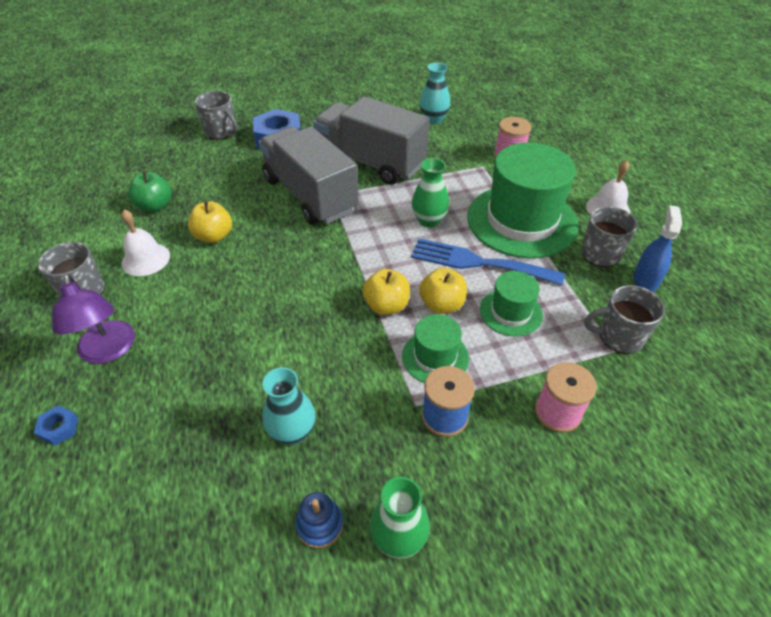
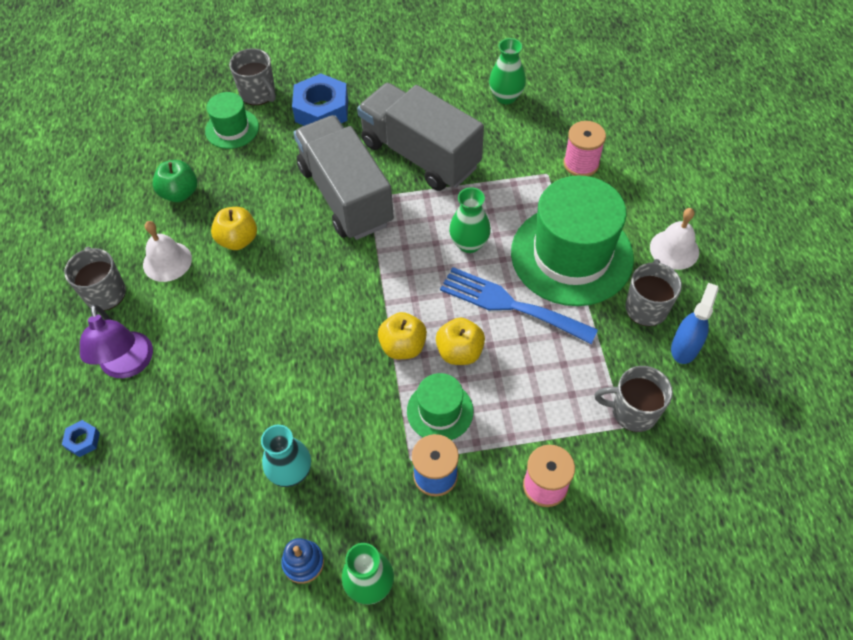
camera: 10 degrees right, 10 degrees up
(433, 119) = (506, 97): turquoise vase -> green vase
(510, 312) = (529, 369): green hat -> green hat (232, 129)

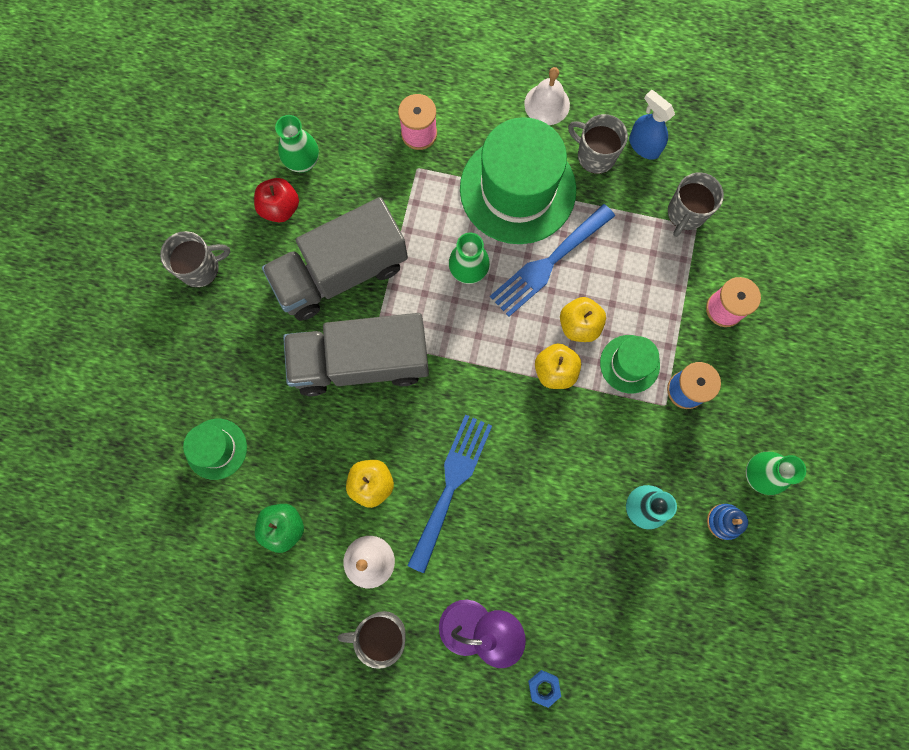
camera: 70 degrees left, 20 degrees up
(257, 299) = (451, 485): none -> blue fork
(258, 94) = (177, 406): grey mug -> grey mug (201, 268)
(322, 110) = (234, 347): blue nut -> none
(456, 97) = (280, 208): none -> red apple

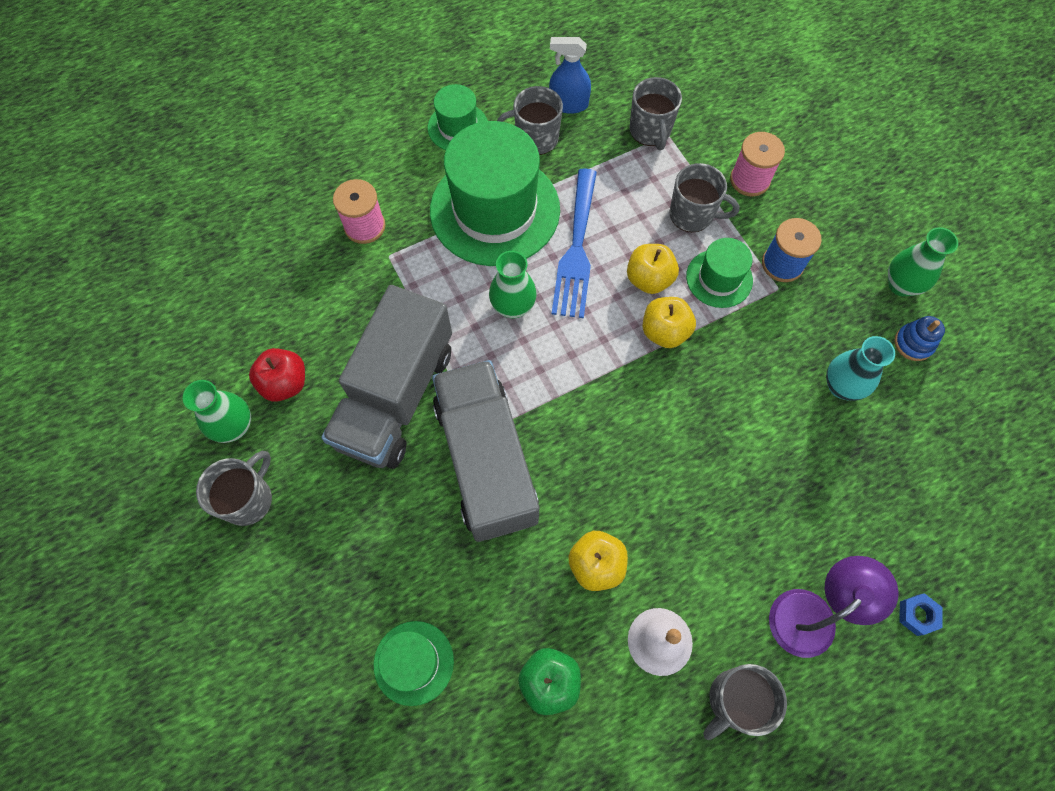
camera: 40 degrees left, 10 degrees down
(303, 162) = (273, 327): green vase -> green vase (234, 426)
(361, 362) = (486, 461): grey truck -> grey truck turned 120 degrees clockwise
(451, 485) = (668, 503): blue fork -> none
(547, 104) = (458, 127): white bell -> green hat
(655, 302) = (692, 215): none -> grey mug

